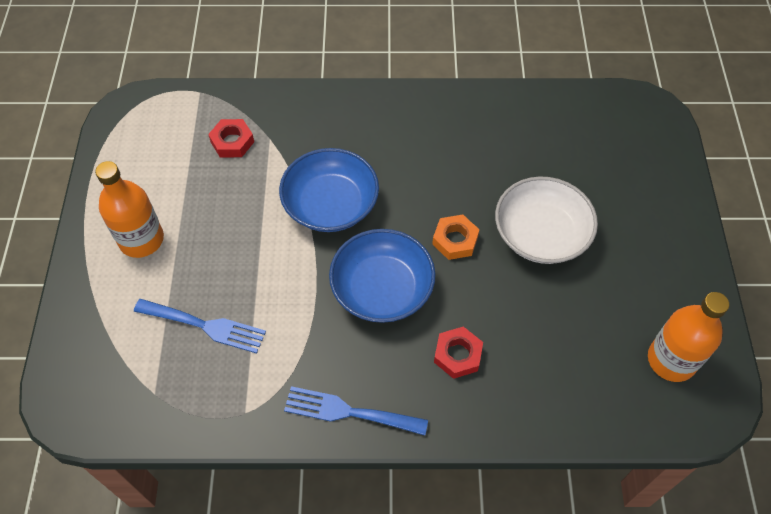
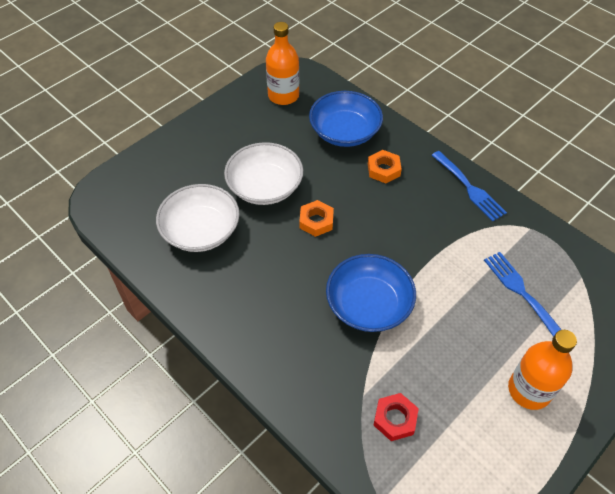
camera: 135 degrees left, 5 degrees down
(382, 289) = (389, 229): blue bowl -> blue bowl (345, 132)
(457, 355) = (383, 170): red nut -> orange nut
(535, 151) = (201, 230): none -> white bowl

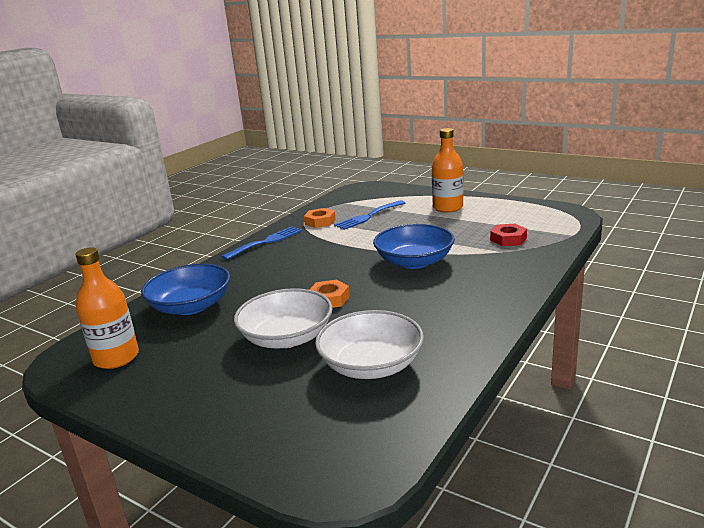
camera: 100 degrees left, 30 degrees down
(383, 170) = (248, 278): orange nut -> orange nut (320, 222)

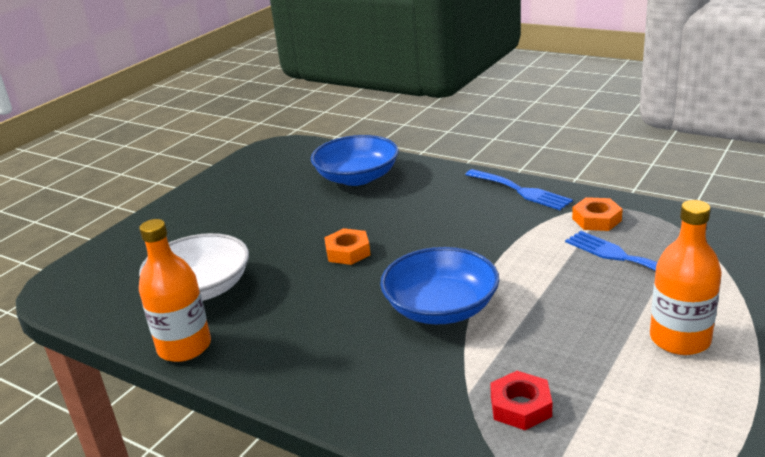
camera: 90 degrees right, 5 degrees up
(116, 358) = (275, 165): orange bottle -> orange bottle (184, 347)
(287, 337) = (274, 237): white bowl -> none

